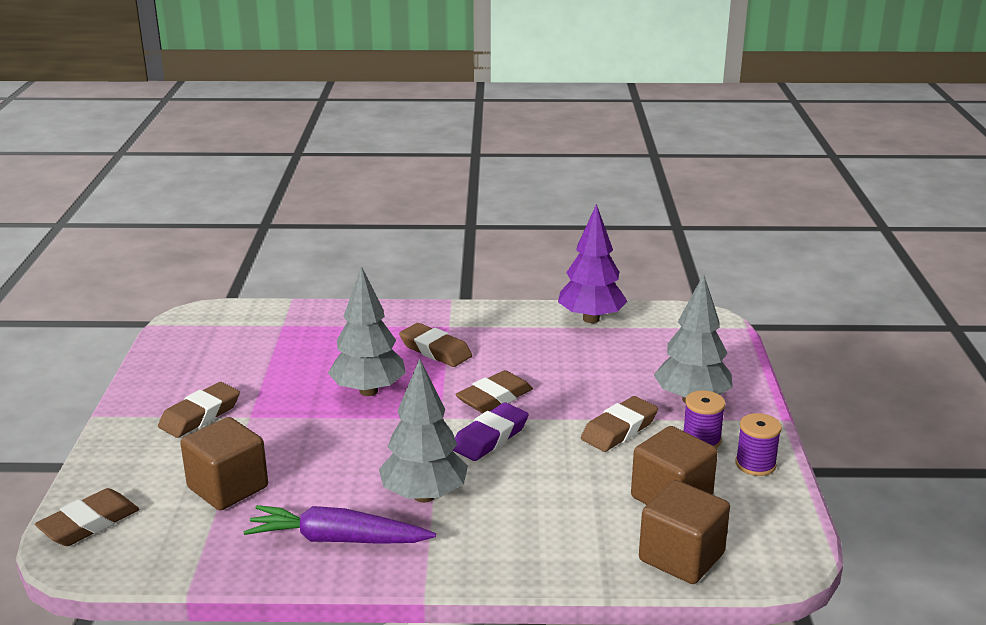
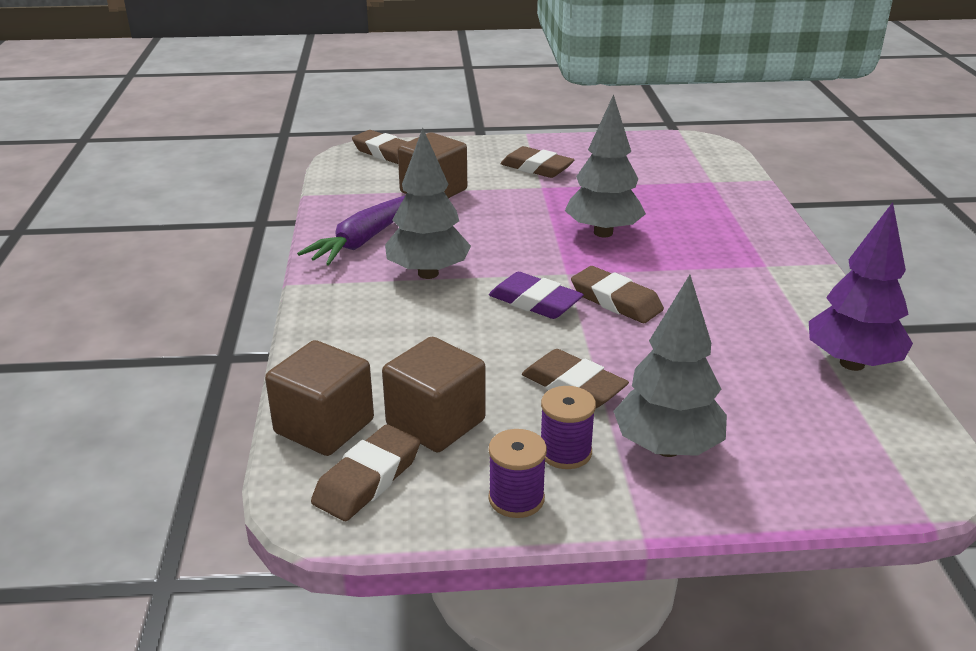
camera: 85 degrees right, 5 degrees up
(337, 539) = (363, 240): purple carrot -> purple carrot turned 150 degrees counterclockwise
(435, 350) = (703, 261): brown eraser -> brown eraser (367, 479)

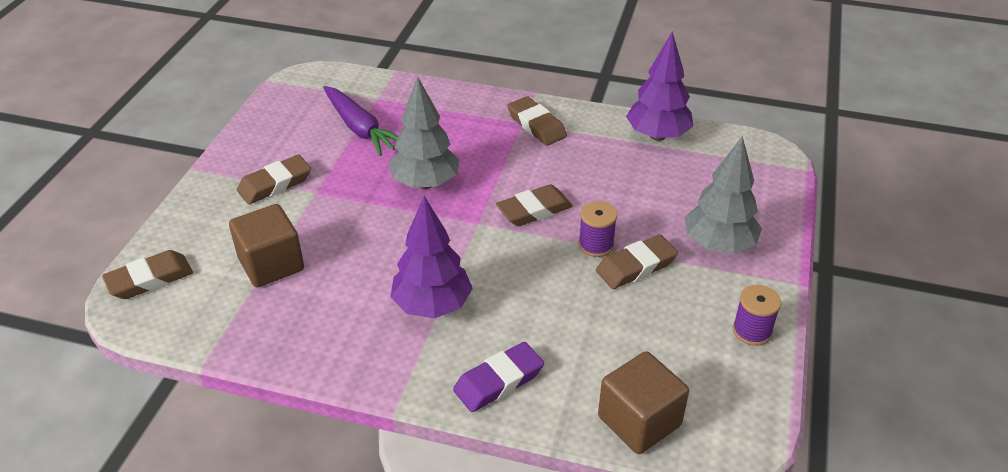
camera: 70 degrees left, 10 degrees up
(363, 240) = (341, 337): purple carrot -> purple carrot (360, 128)
(367, 479) = (711, 406): brown eraser -> brown eraser (536, 125)
(428, 273) = (432, 305): grey tree -> purple tree
(435, 423) = (656, 352): brown cube -> none
(535, 302) = (514, 253): purple eraser -> purple eraser (498, 381)
(565, 452) = (710, 293): purple spool -> purple spool (596, 245)

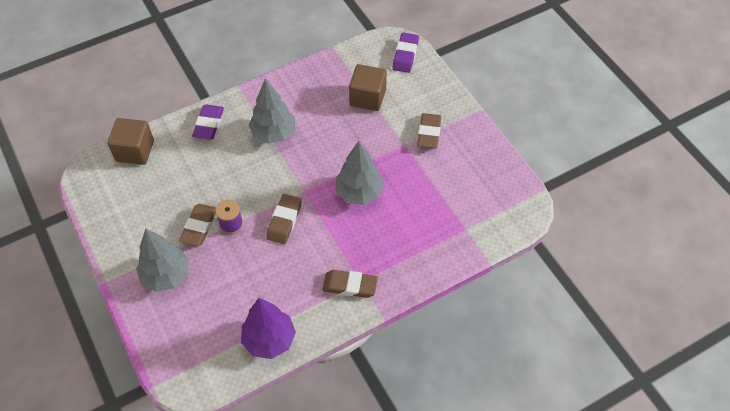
camera: 135 degrees right, 15 degrees up
(150, 279) = (405, 55): brown eraser -> purple eraser
(360, 128) = (441, 199): purple carrot -> none
(432, 305) = (273, 133): purple tree -> grey tree
(752, 331) = (113, 232): purple spool -> none

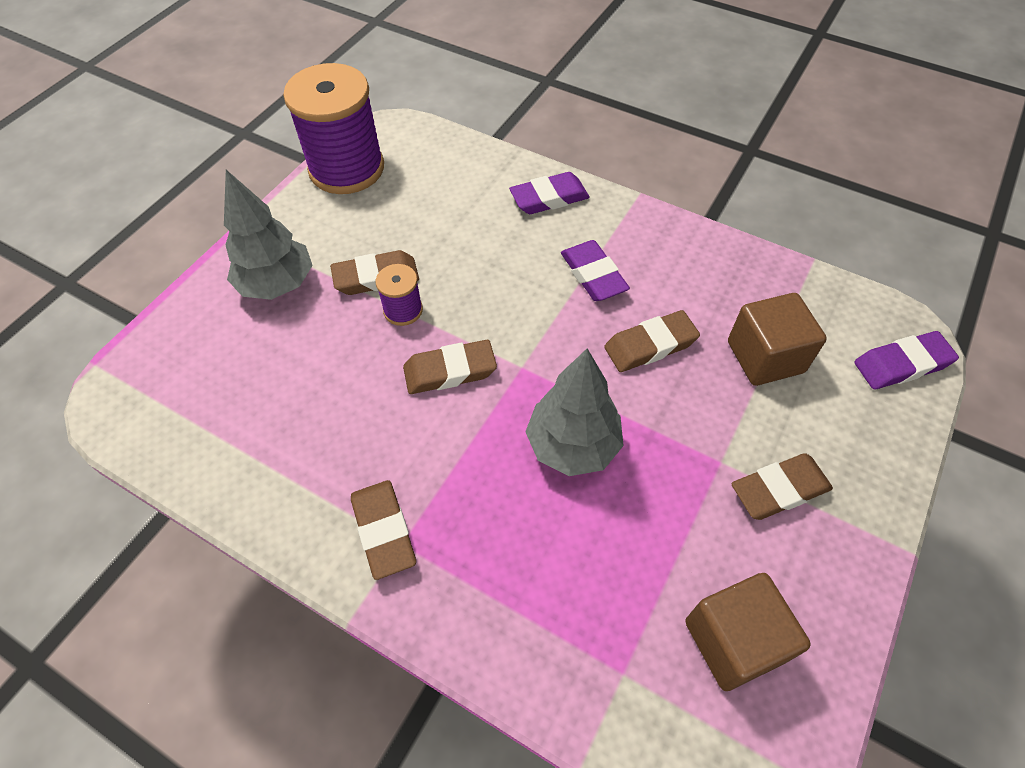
camera: 60 degrees right, 0 degrees up
(103, 206) = (346, 169): none -> purple spool
(135, 151) = (450, 152): brown cube -> brown cube (733, 640)
(269, 340) = (227, 467): purple tree -> none
(273, 133) = (593, 275): grey tree -> purple eraser
(330, 135) = (650, 345): none -> brown eraser

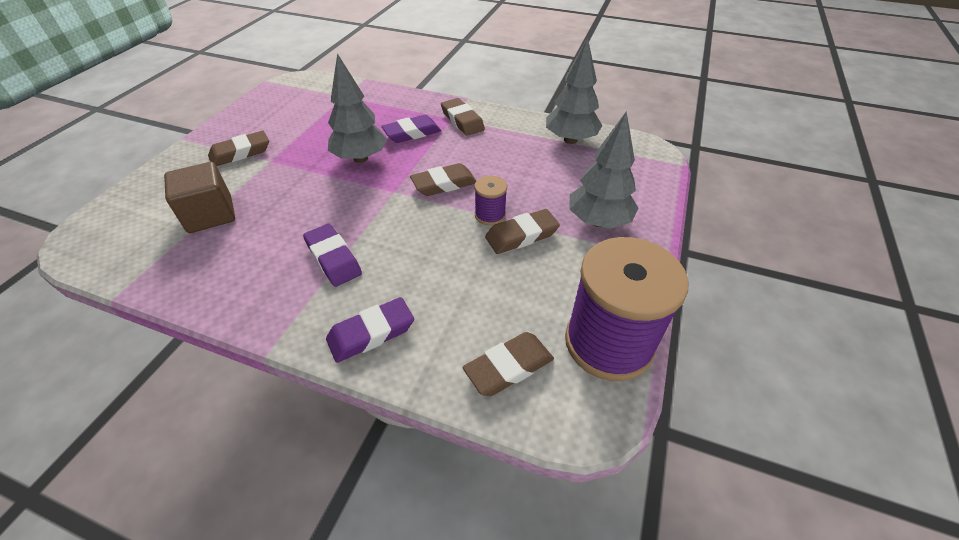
camera: 170 degrees right, 10 degrees down
(220, 443) = (570, 140): none -> grey tree
(650, 345) = (297, 213): brown eraser -> brown eraser (508, 367)
(733, 640) = (291, 107): brown cube -> none
(901, 364) = (105, 221): purple eraser -> purple eraser (412, 133)

